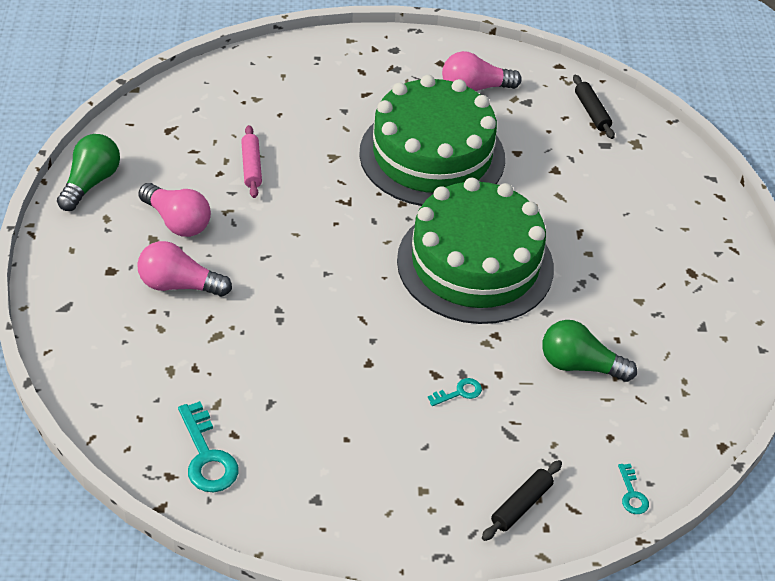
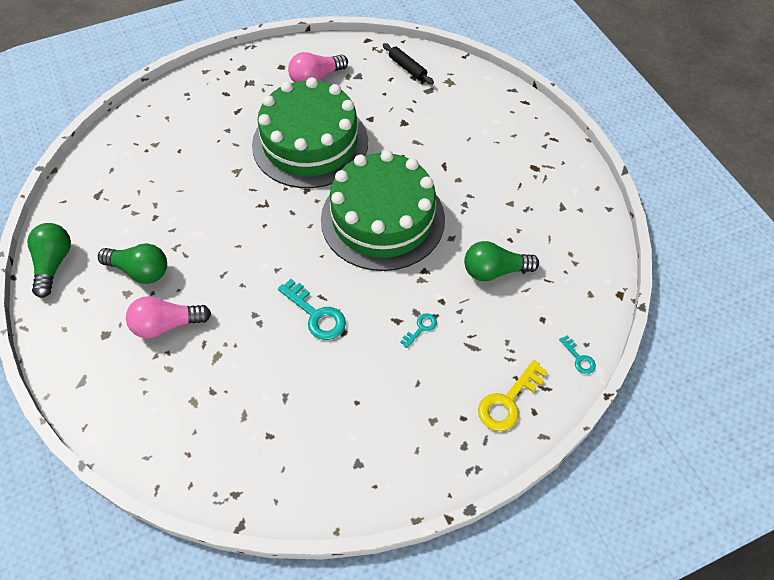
camera: 20 degrees left, 10 degrees up
(177, 221) = (140, 271): pink light bulb -> green light bulb
(207, 456) = (257, 464): turquoise key -> turquoise key (316, 314)
(251, 167) = (177, 202): pink rolling pin -> none
(521, 505) = (508, 401): black rolling pin -> yellow key

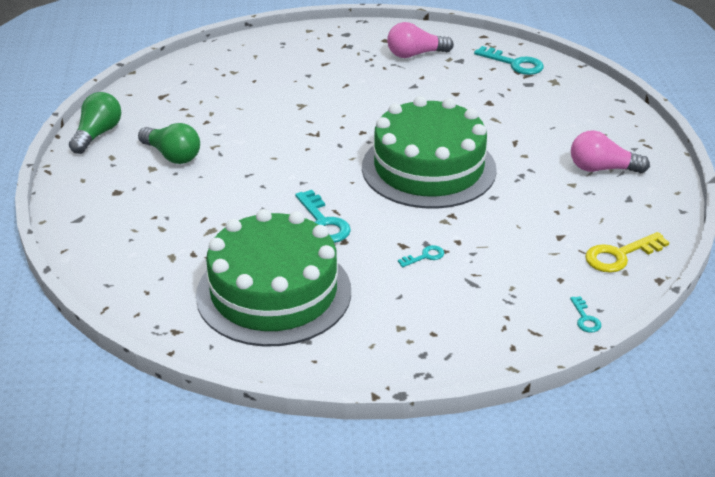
camera: 20 degrees right, 20 degrees down
(166, 325) = (176, 198): pink light bulb -> pink light bulb (602, 169)
(310, 143) = (384, 99): green cake -> green cake (274, 293)
(407, 68) = (514, 63): black rolling pin -> turquoise key
(494, 271) = (527, 231): green light bulb -> none
(508, 401) = (488, 332): yellow key -> yellow key (620, 255)

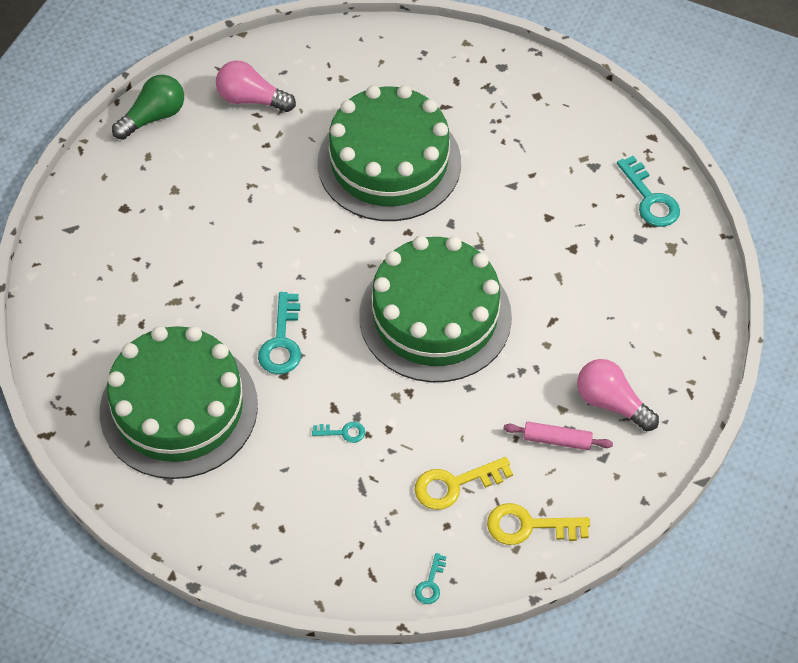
camera: 30 degrees right, 20 degrees up
(172, 155) = (204, 181): green light bulb -> none
(312, 102) = (389, 162): none -> green cake
(415, 54) = (552, 135): pink light bulb -> pink light bulb (251, 99)
(541, 254) = (455, 485): none -> yellow key
(587, 201) = (557, 440): none -> pink rolling pin

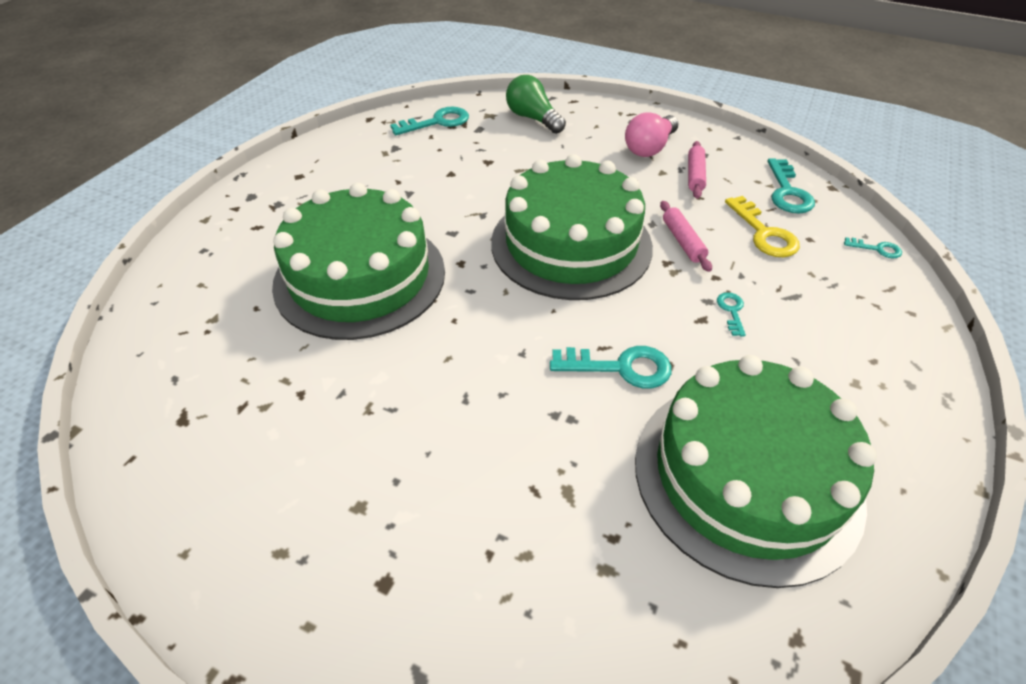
camera: 90 degrees left, 10 degrees down
(154, 117) = (196, 549): green light bulb -> green light bulb (533, 118)
(251, 99) = (210, 414): pink light bulb -> none
(440, 410) = (683, 241): none -> pink rolling pin
(529, 526) = (787, 192): yellow key -> turquoise key

